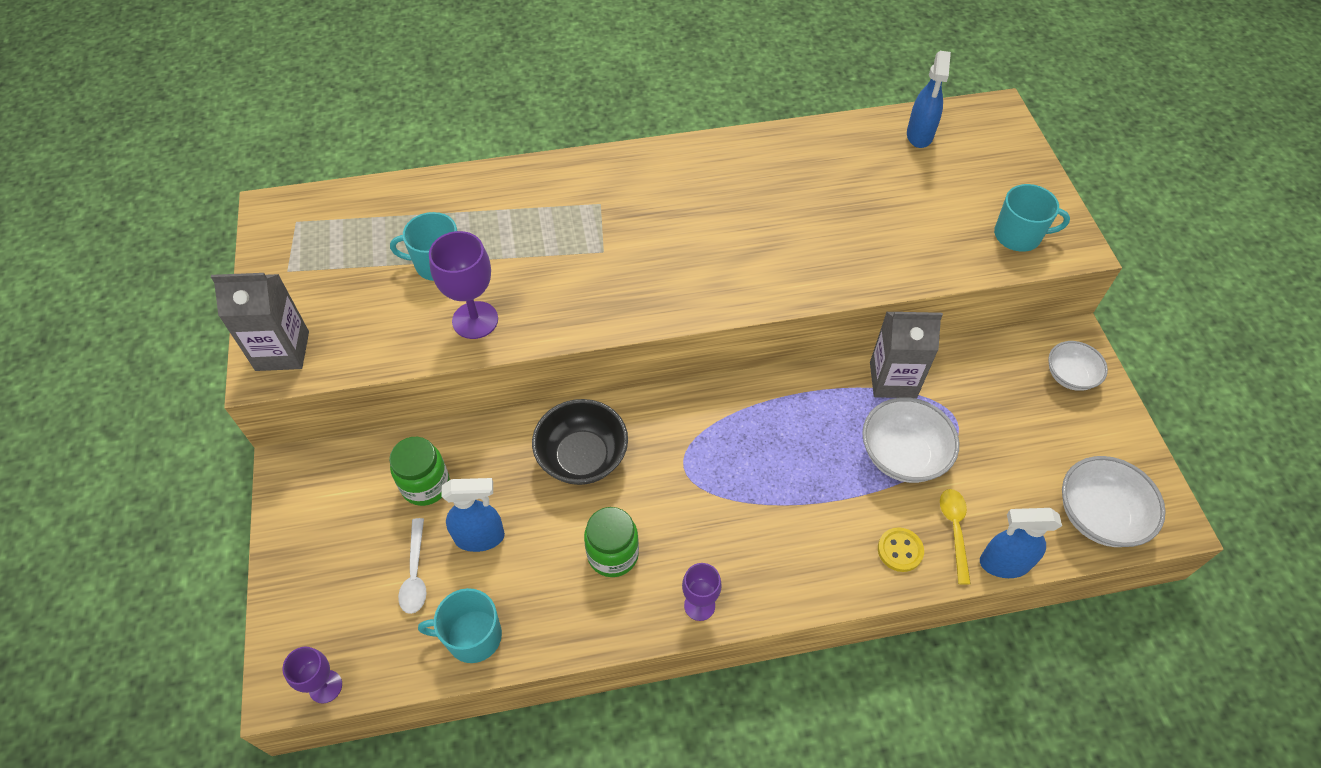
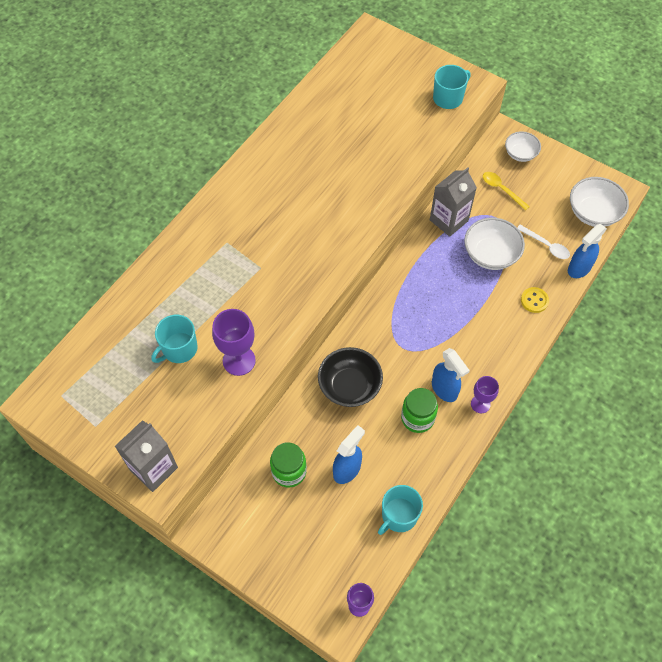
camera: 45 degrees left, 5 degrees up
(415, 574) = (337, 516): white spoon -> white spoon (546, 245)
(919, 135) = (347, 75): blue spray bottle -> blue spray bottle (444, 389)
(954, 530) = (546, 271): yellow spoon -> yellow spoon (501, 189)

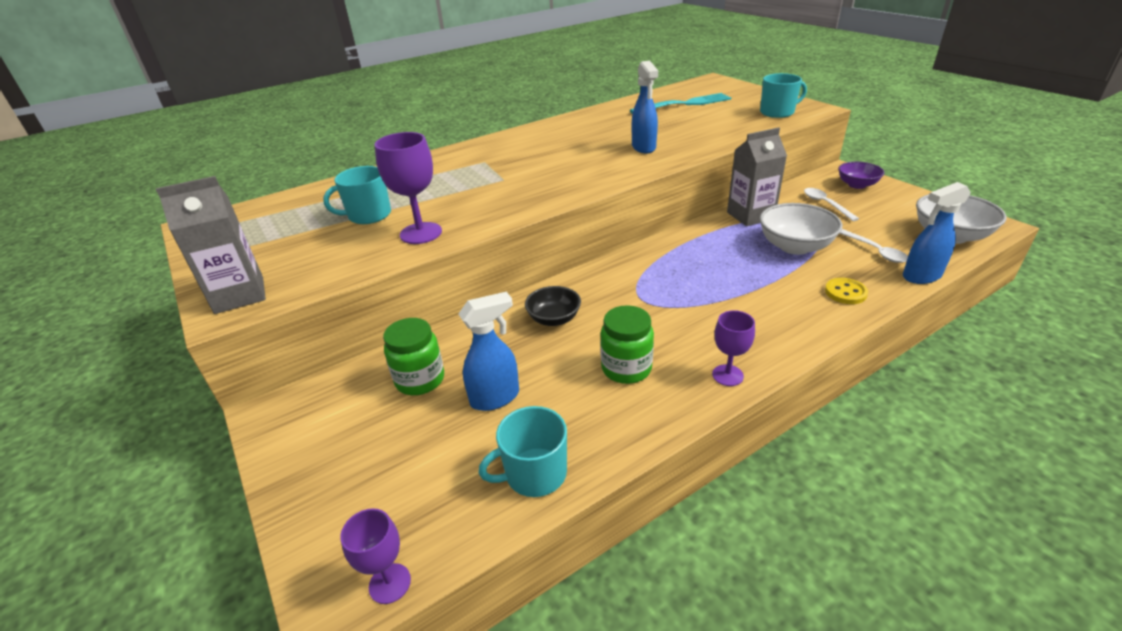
camera: 25 degrees right, 25 degrees down
(349, 386) = (554, 319): black bowl -> black bowl, size x0.64
(361, 94) = (684, 104): none -> turquoise fork
(444, 389) = (680, 349): blue spray bottle -> blue spray bottle (644, 147)
(501, 189) = (825, 204): yellow spoon -> white spoon
(520, 154) = (857, 185): white bowl -> purple bowl

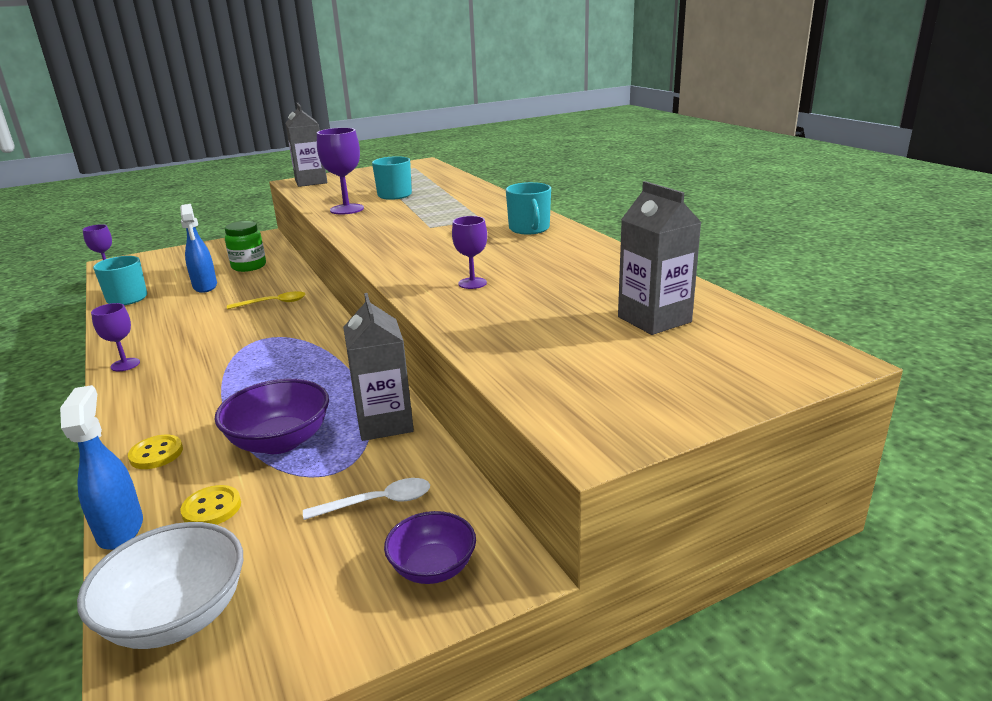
camera: 95 degrees right, 10 degrees down
(554, 319) = (273, 303): black bowl -> yellow spoon
(626, 368) = (182, 327): green jar -> none
(644, 147) = (472, 283): blue spray bottle -> purple goblet
(684, 104) = (654, 319): turquoise fork -> grey carton
(777, 112) = (582, 394): turquoise mug -> turquoise mug (529, 229)
(794, 246) = (280, 441): white bowl -> purple bowl
(875, 251) = (212, 508): white spoon -> yellow button

